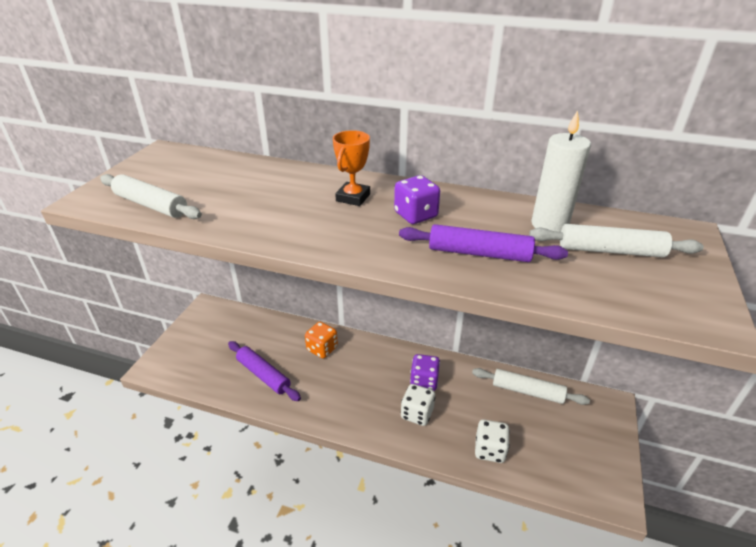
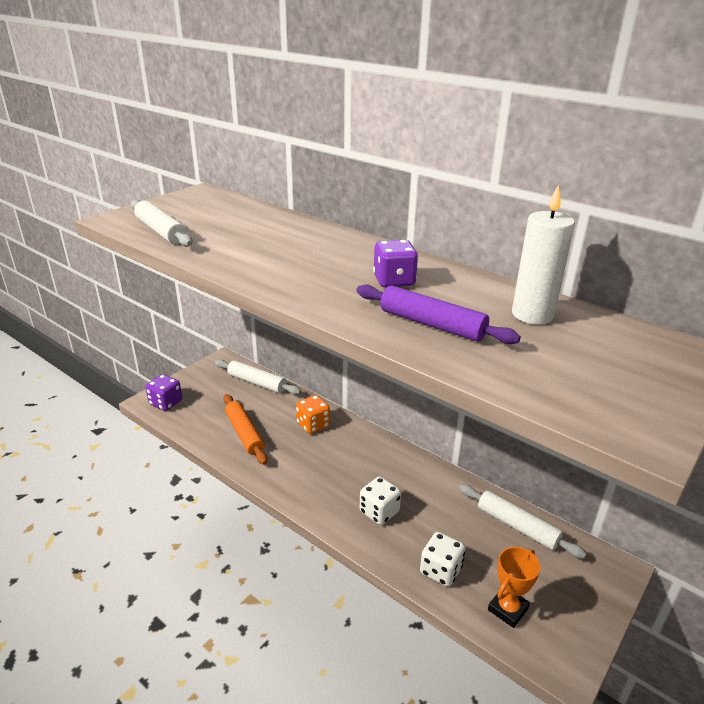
camera: 20 degrees right, 5 degrees down
(263, 375) = (244, 433): purple rolling pin -> orange rolling pin
(353, 197) = (344, 256): orange trophy -> orange trophy (508, 609)
(424, 381) = (403, 483): purple dice -> purple dice (166, 403)
(610, 250) = (583, 351): white rolling pin -> white rolling pin (257, 383)

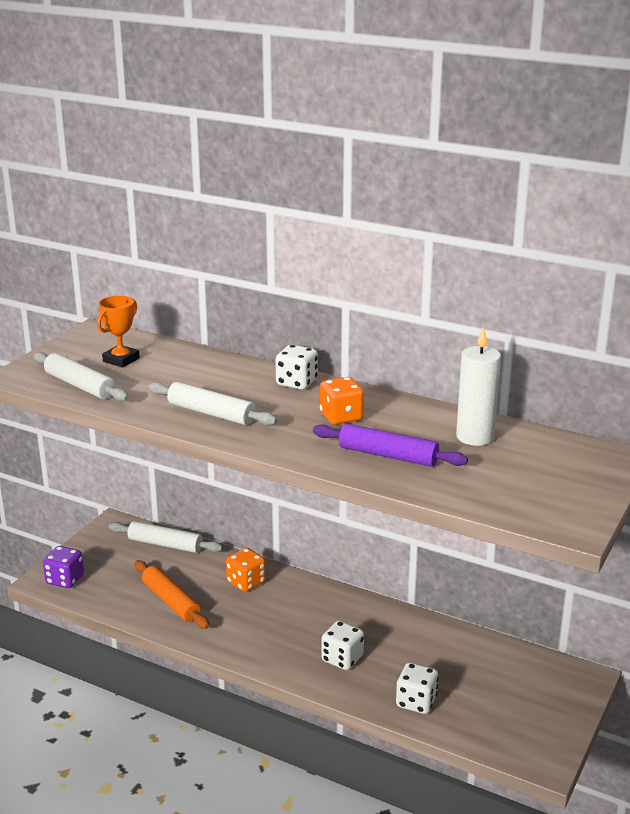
camera: 10 degrees left, 5 degrees down
(361, 246) = (296, 383): none -> white dice
(394, 281) = (341, 417): purple dice -> orange dice
(508, 609) = (486, 725): orange trophy -> orange trophy (121, 360)
(517, 526) = (485, 653): white rolling pin -> white rolling pin (211, 413)

